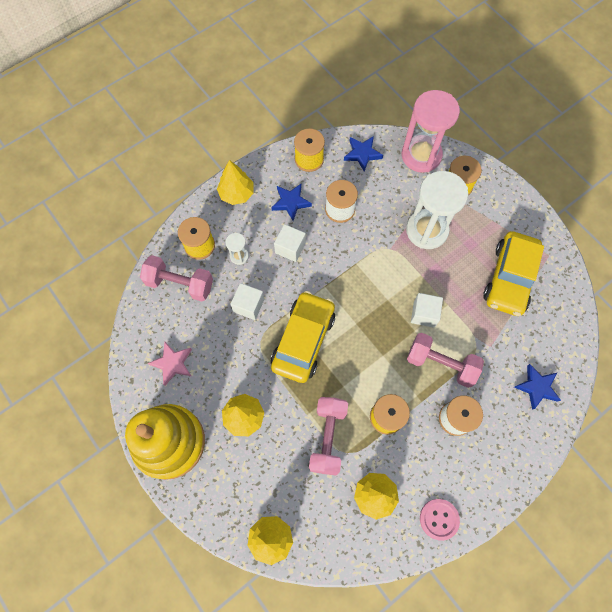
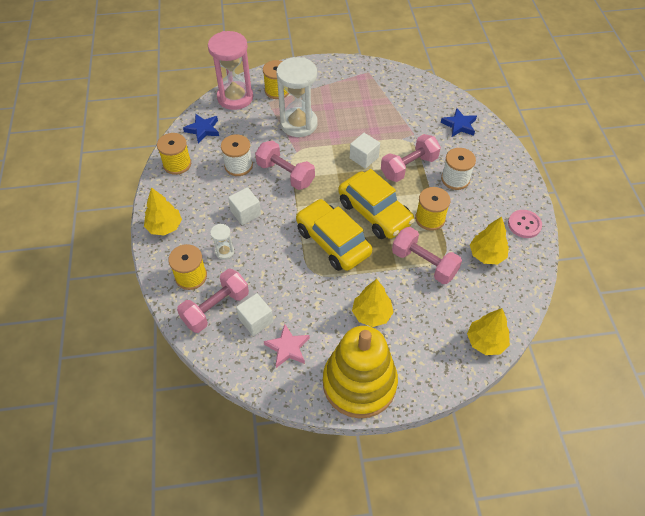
camera: 60 degrees left, 15 degrees down
(248, 305) = (275, 265): white cube -> white cube (256, 320)
(291, 202) = (205, 194): blue star -> none
(356, 255) = (285, 174): none -> pink dumbbell
(509, 278) = (370, 99): yellow car -> yellow car (374, 213)

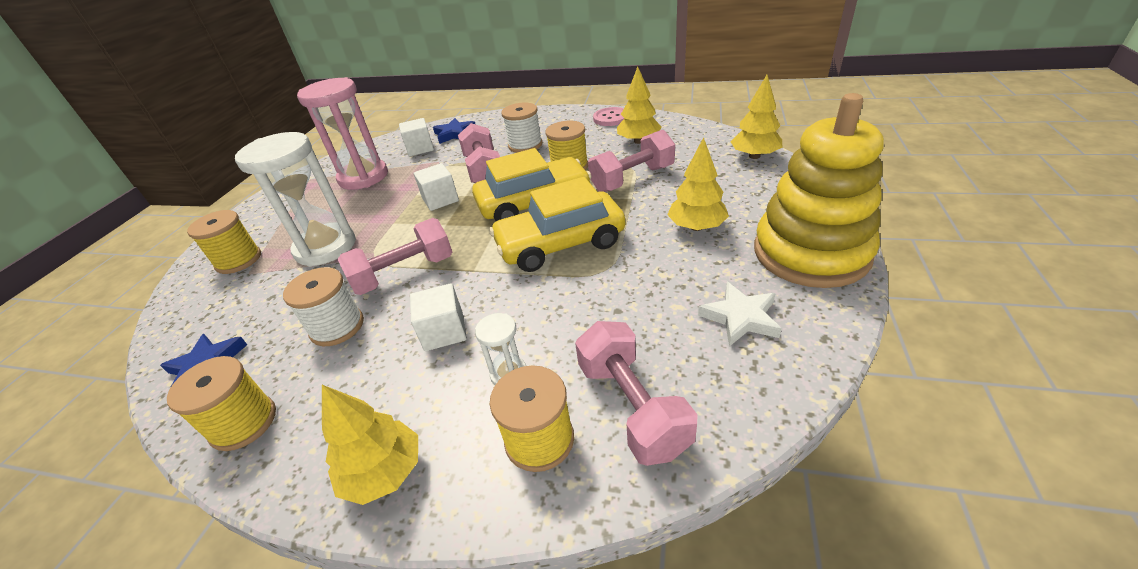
camera: 65 degrees left, 15 degrees down
(235, 97) = (191, 311): pink hourglass -> pink hourglass (363, 177)
(256, 320) = (676, 350): white cube -> white cube (420, 148)
(288, 348) = (740, 317): pink star -> white star

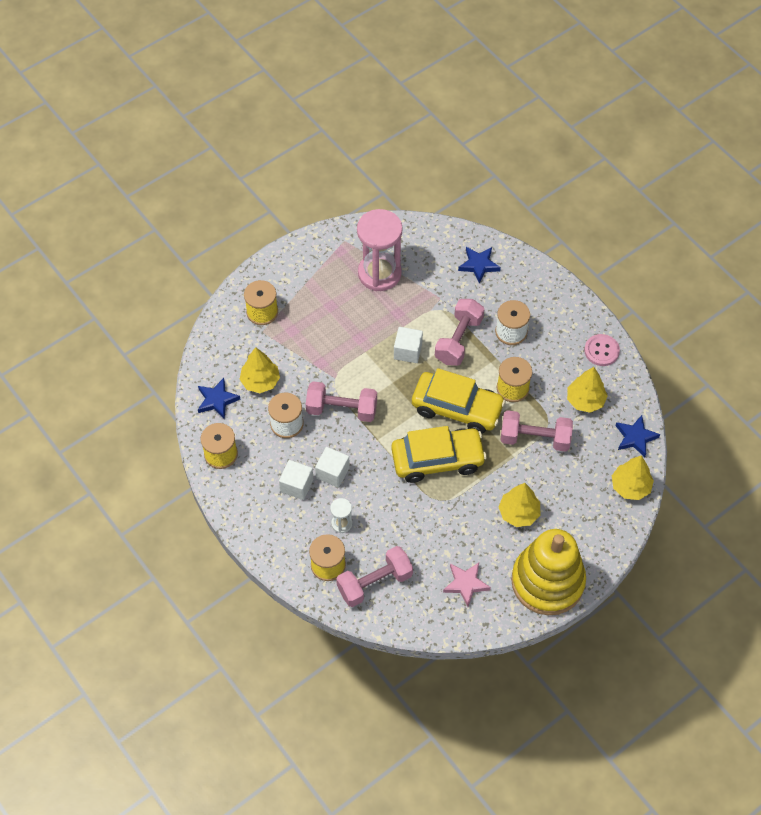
camera: 35 degrees right, 20 degrees up
(325, 247) = (314, 343): white hourglass -> none
(384, 472) = (263, 529): yellow tree -> yellow tree (260, 381)
(420, 148) = (440, 266): white cube -> white cube (296, 485)
(560, 244) = (437, 459): yellow car -> yellow car turned 150 degrees clockwise
(632, 407) = (374, 583): pink dumbbell -> pink dumbbell turned 45 degrees clockwise
(708, 135) = (635, 437): none -> blue star
(740, 317) = (466, 584): white star -> pink star

